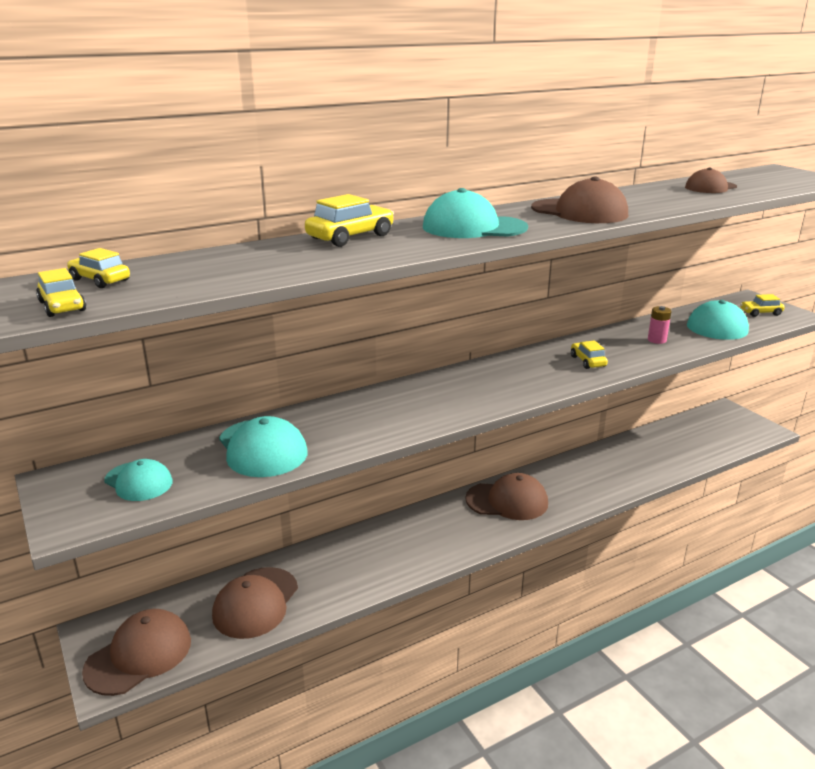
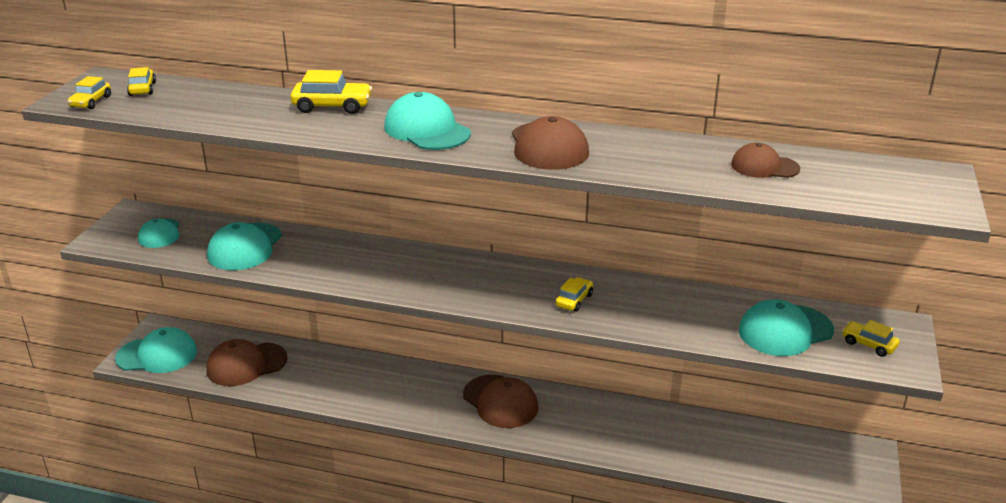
camera: 45 degrees right, 5 degrees up
(139, 655) = (157, 355): brown cap -> turquoise cap
(656, 340) = (682, 314): pink battery -> none

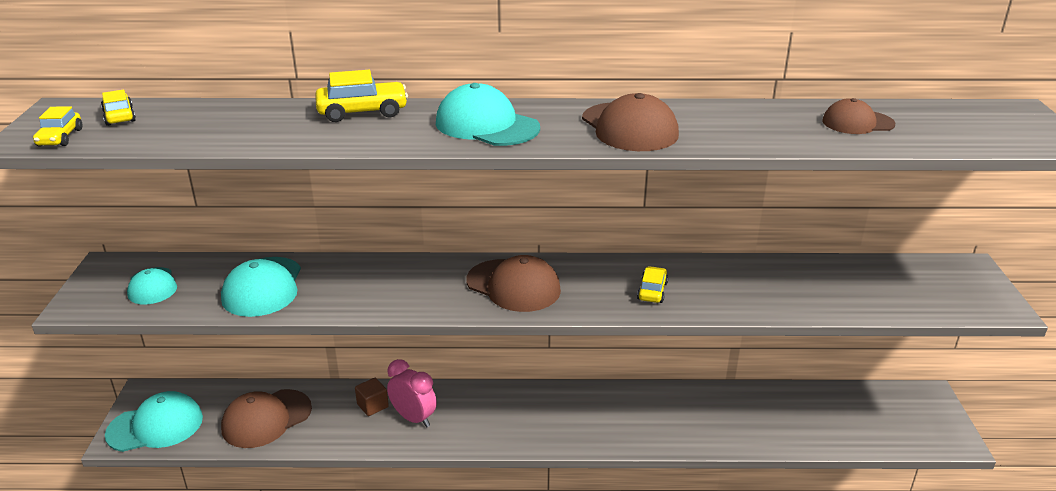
camera: 15 degrees left, 0 degrees up
(338, 369) = (372, 406): none -> brown cube
(368, 385) = (413, 418): none -> pink clock
(500, 402) = (561, 410): brown cap -> brown cap (513, 286)
(785, 331) = (871, 290): turquoise cap -> none
(868, 344) = (954, 291): yellow car -> none

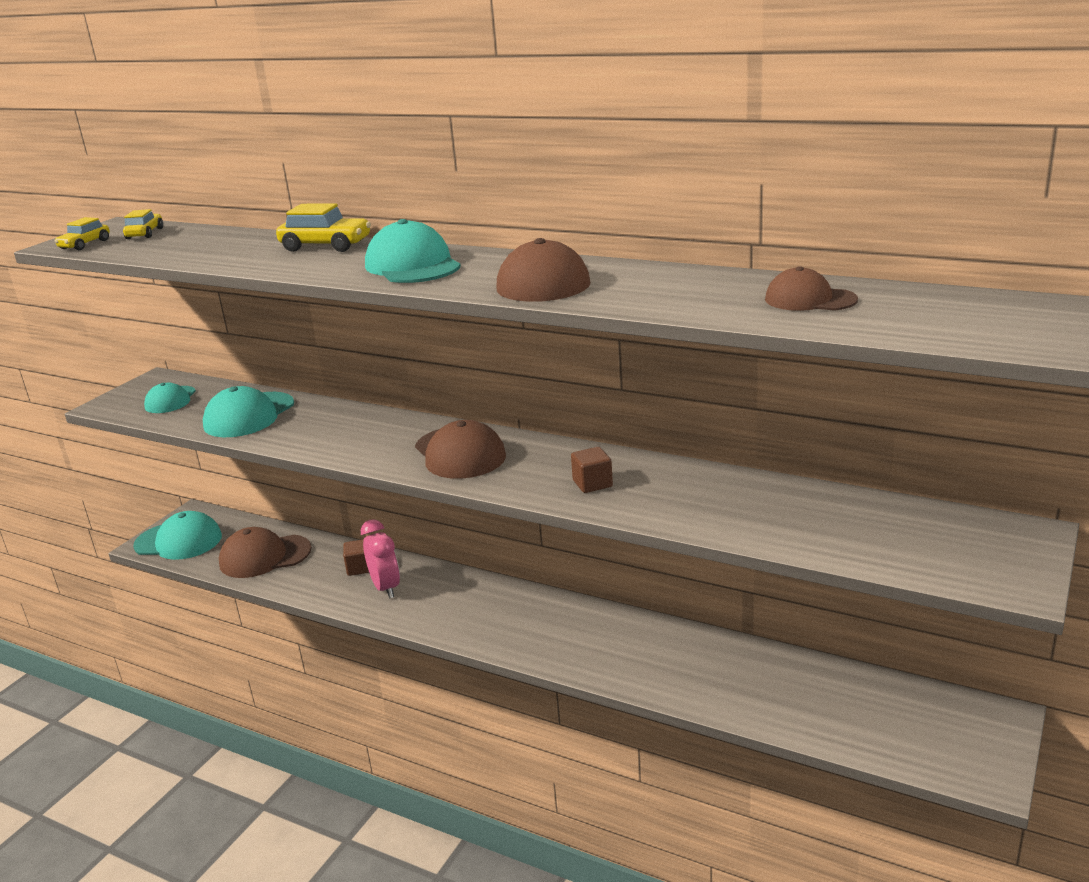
camera: 30 degrees right, 5 degrees down
(652, 291) = (592, 483): yellow car -> brown cube

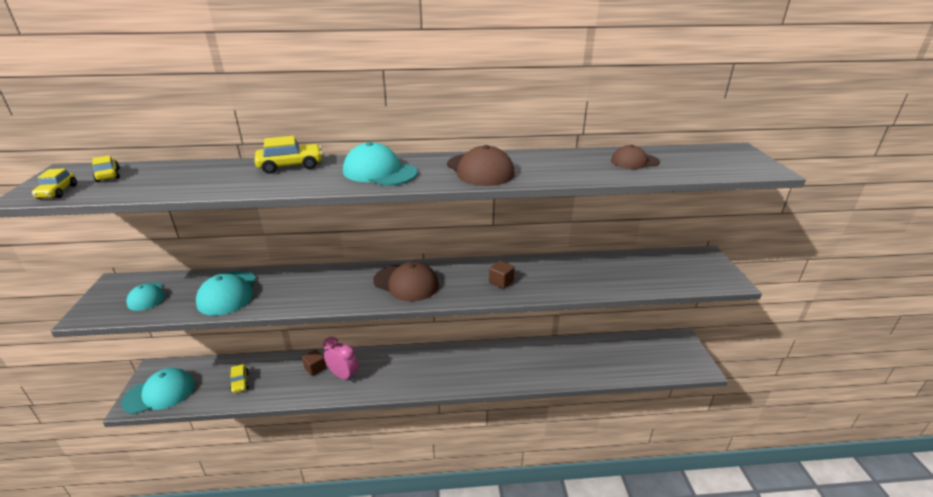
camera: 35 degrees left, 5 degrees up
(265, 556) = (240, 382): brown cap -> yellow car

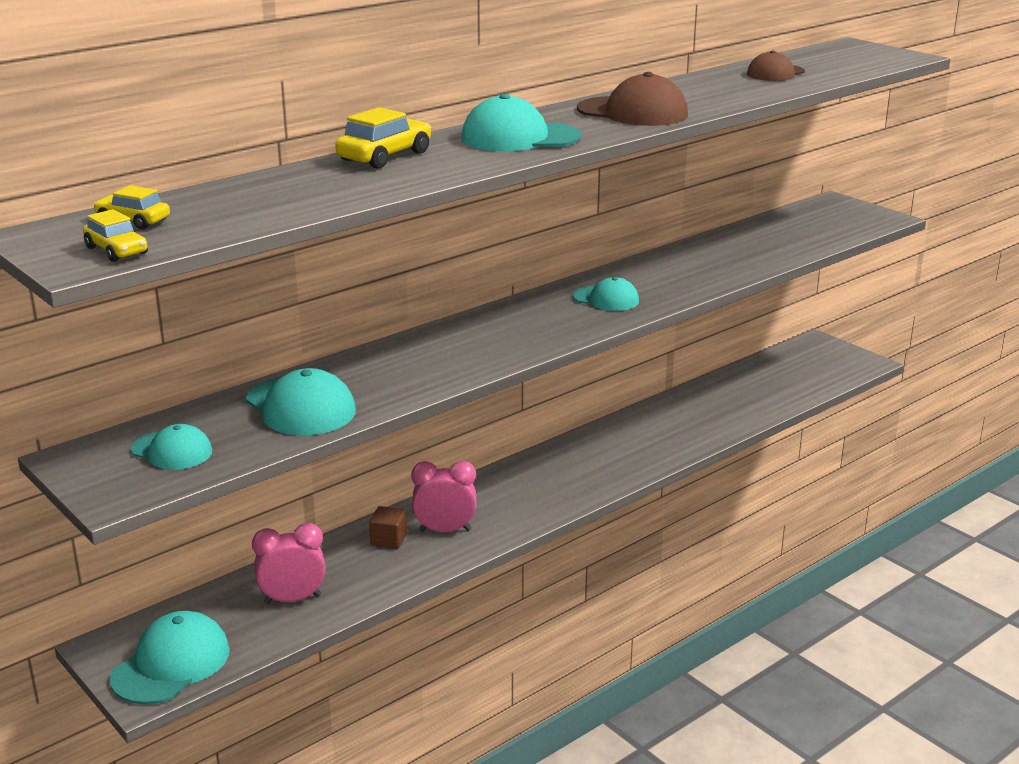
camera: 35 degrees left, 5 degrees down
(240, 382) = (292, 599): yellow car -> pink clock
(406, 283) = (537, 322): brown cap -> none
(464, 281) = (606, 299): none -> turquoise cap
(501, 282) = (652, 287): brown cube -> none

